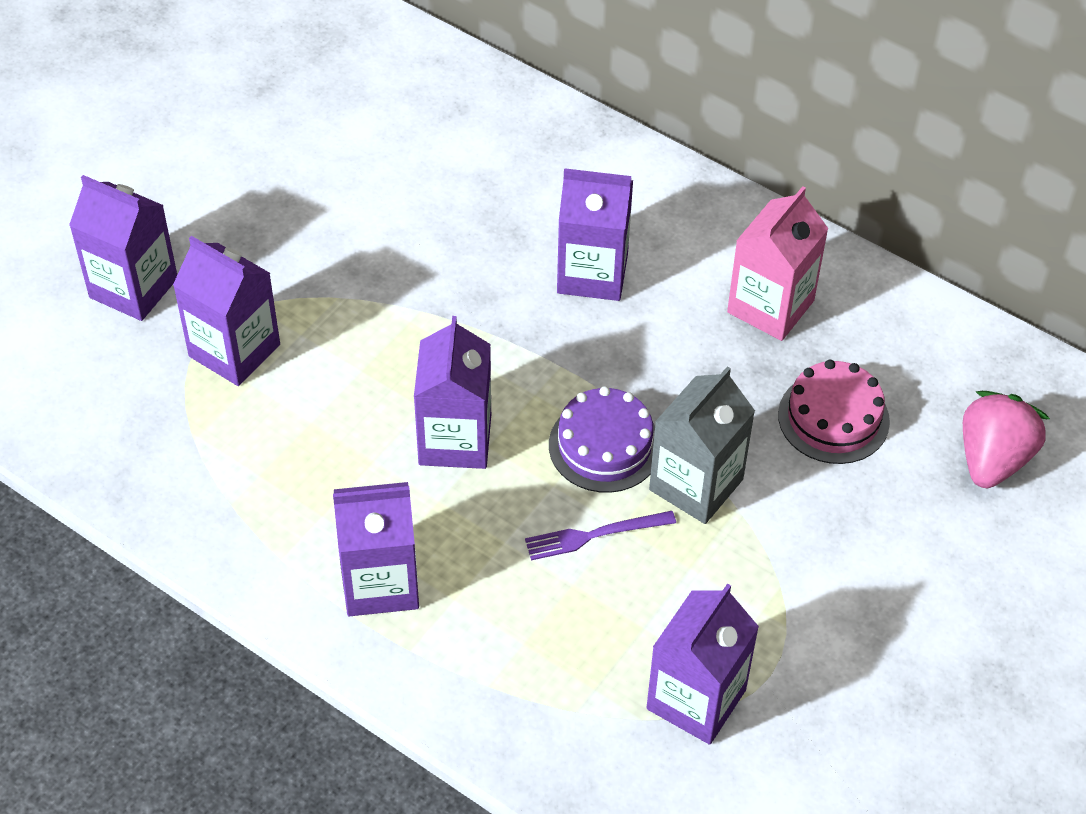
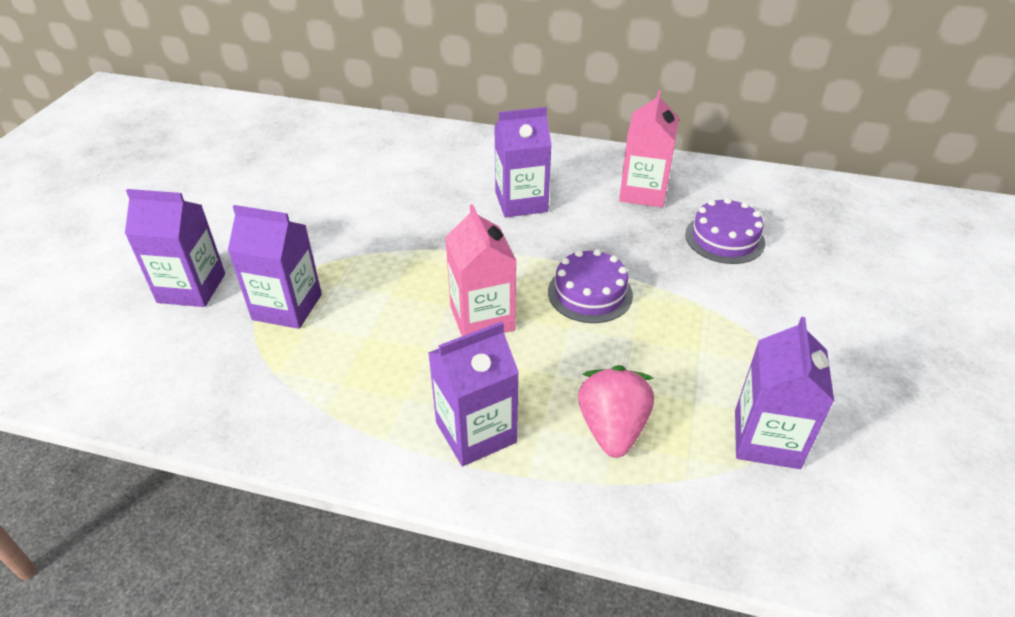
camera: 20 degrees left, 10 degrees down
(455, 439) = (482, 318): purple carton -> pink carton
(594, 535) = (619, 350): purple fork -> none
(696, 484) = (666, 299): grey carton -> none
(833, 418) = (724, 238): pink cake -> purple cake
(993, 459) = (835, 234): pink strawberry -> pink strawberry (612, 429)

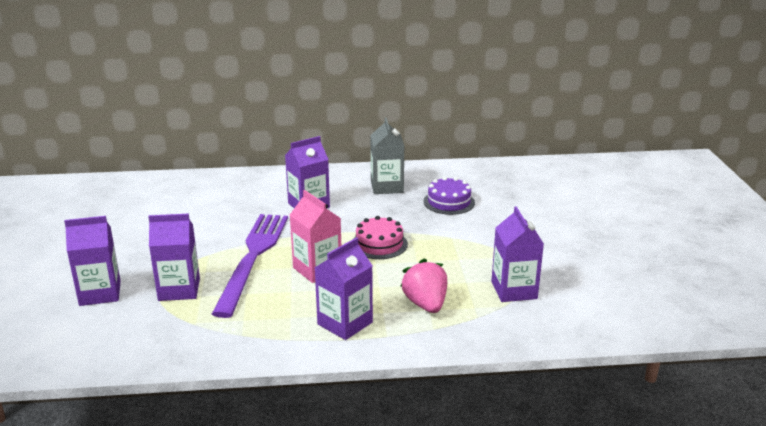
camera: 20 degrees left, 15 degrees down
(406, 276) = (253, 258): none -> purple fork
(590, 293) = (379, 244): purple cake -> pink cake
(643, 192) = (387, 187): pink carton -> grey carton

